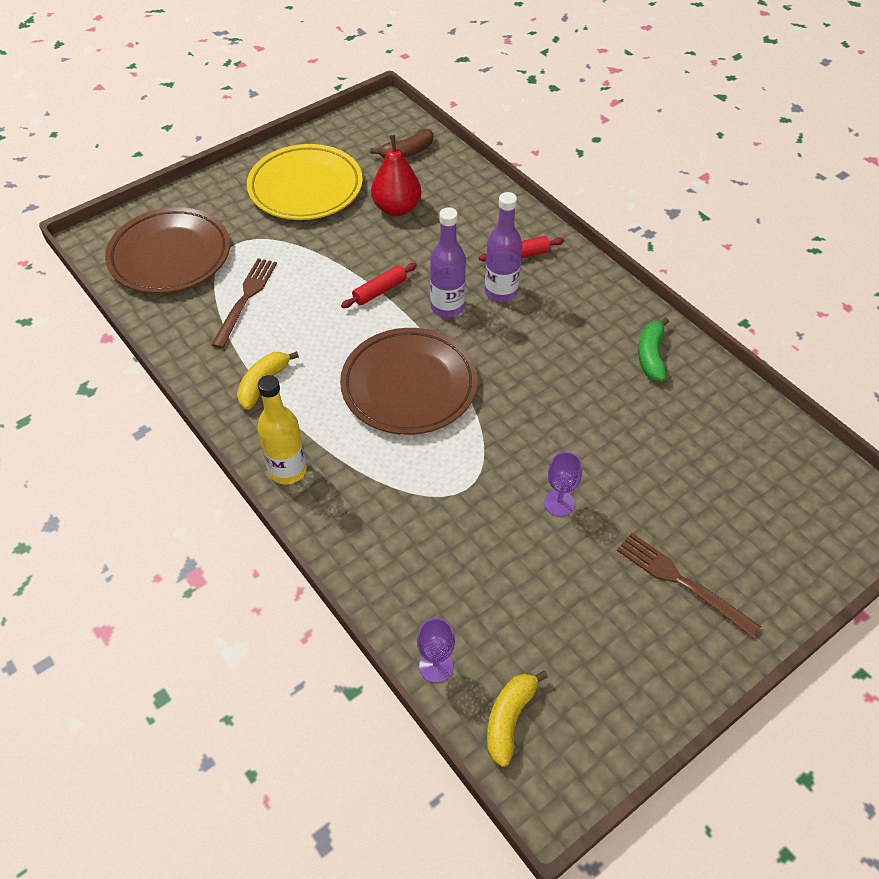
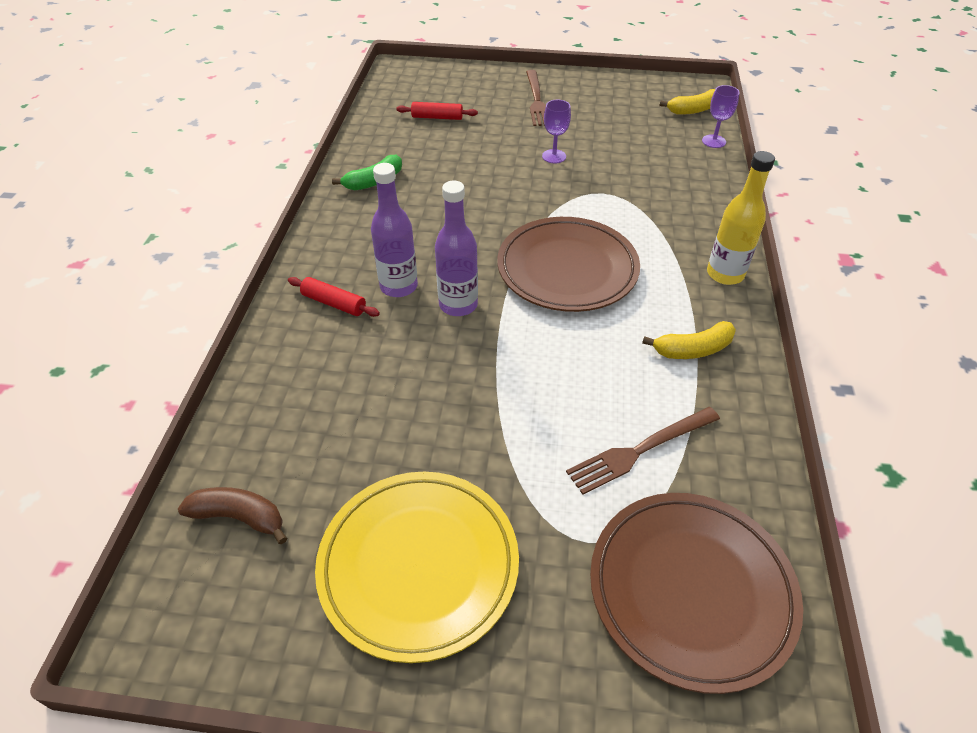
camera: 135 degrees left, 5 degrees down
(380, 291) = (496, 360): red rolling pin -> red rolling pin (437, 117)
(397, 208) = (361, 441): red pear -> none

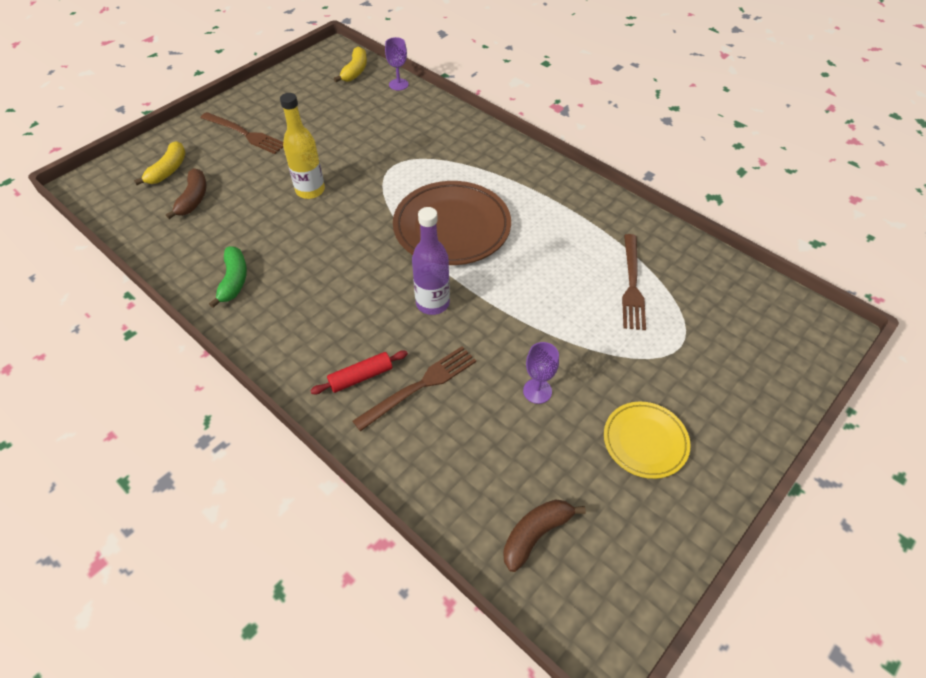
camera: 55 degrees left, 5 degrees up
(353, 346) = (420, 386): none -> brown fork
(398, 286) = (380, 327): purple bottle -> none
(419, 565) = (645, 441): yellow plate -> yellow plate, size x0.57
(437, 117) = (193, 199): red rolling pin -> brown banana
(554, 156) = (325, 164): purple goblet -> purple goblet (537, 391)
(691, 590) = (738, 321): brown plate -> none
(692, 349) = (574, 214): yellow banana -> yellow banana (168, 170)
(725, 274) = (525, 160): yellow bottle -> yellow bottle (310, 190)

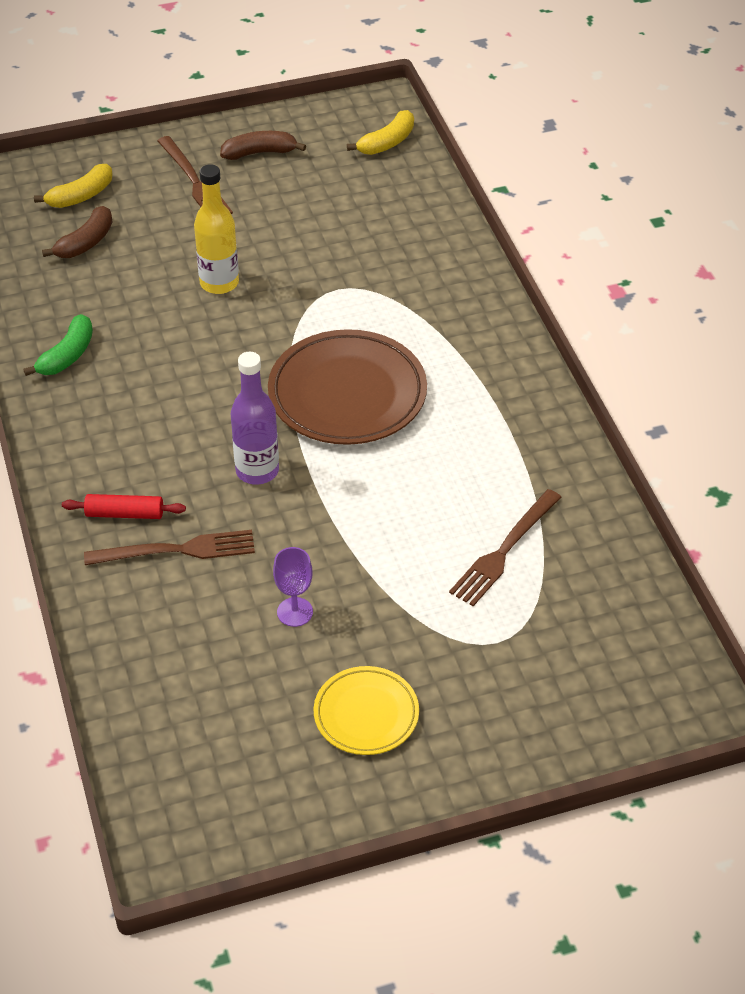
camera: 30 degrees right, 5 degrees down
(398, 84) = (428, 182): purple goblet -> none
(536, 534) = (181, 739): brown banana -> brown banana (260, 153)

